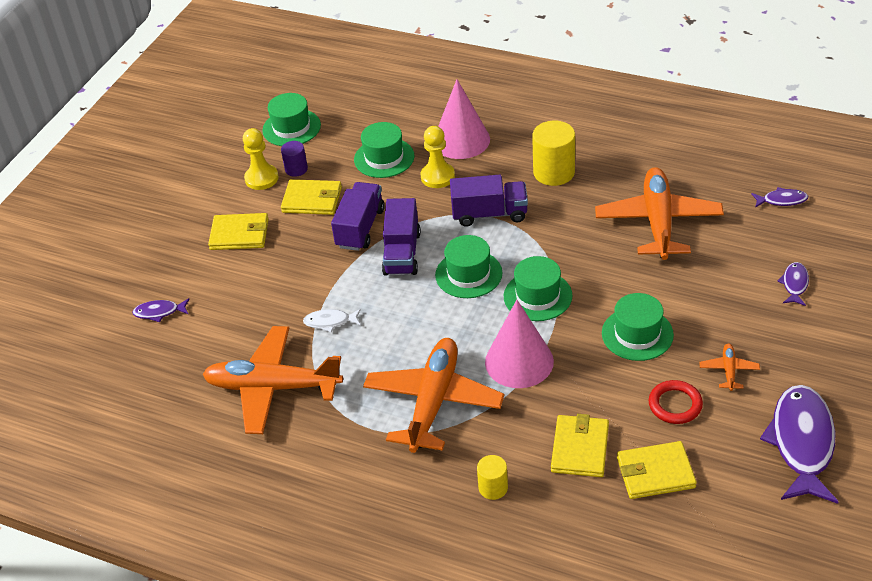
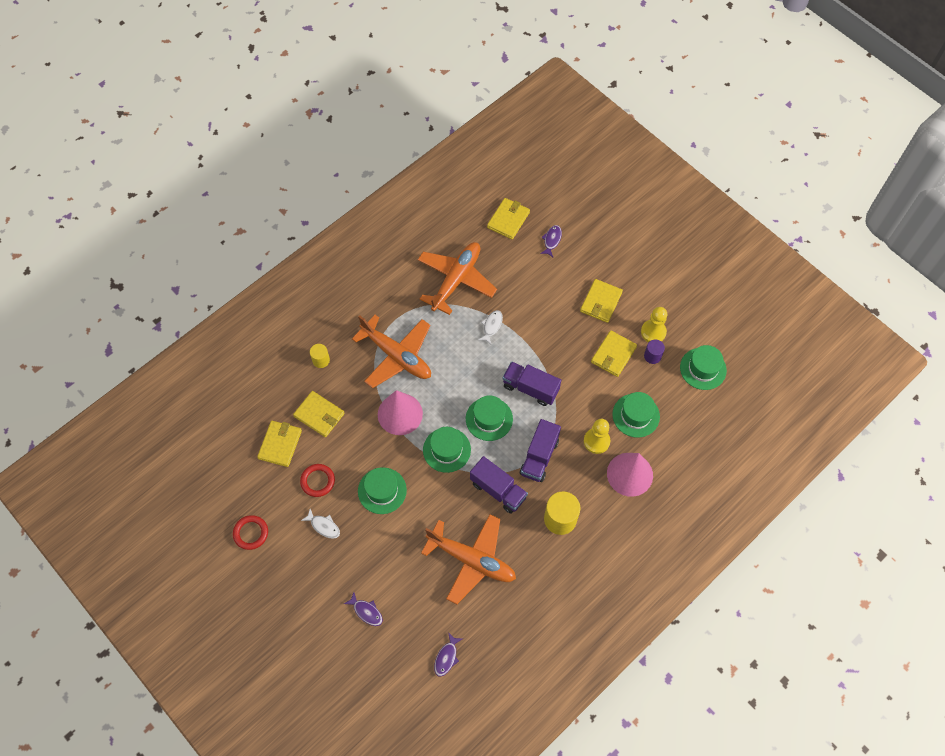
camera: 110 degrees right, 20 degrees up
(140, 370) = (508, 220): none -> yellow wallet
(360, 228) = (568, 373): purple truck -> purple truck (498, 490)
(729, 370) = (323, 526): orange plane -> white fish
(802, 443) = (251, 533): purple fish -> red ring

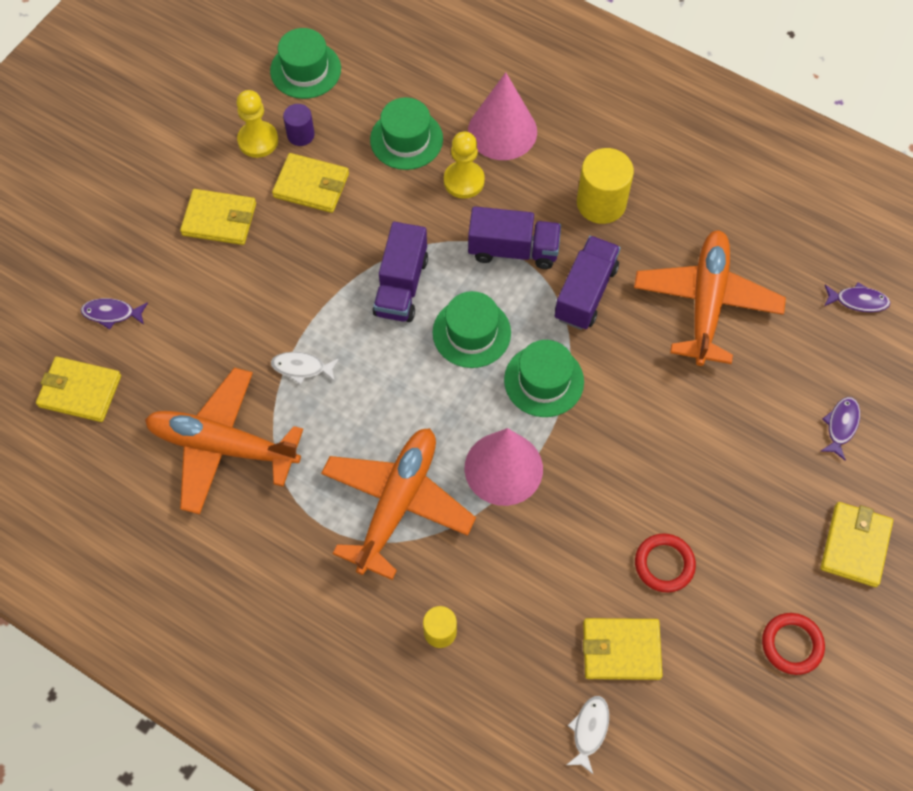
camera: 105 degrees left, 0 degrees up
(319, 415) = (545, 600): yellow wallet -> yellow wallet (855, 545)
(323, 526) = (735, 530): white fish -> white fish (589, 730)
(382, 490) = (644, 458): green hat -> none

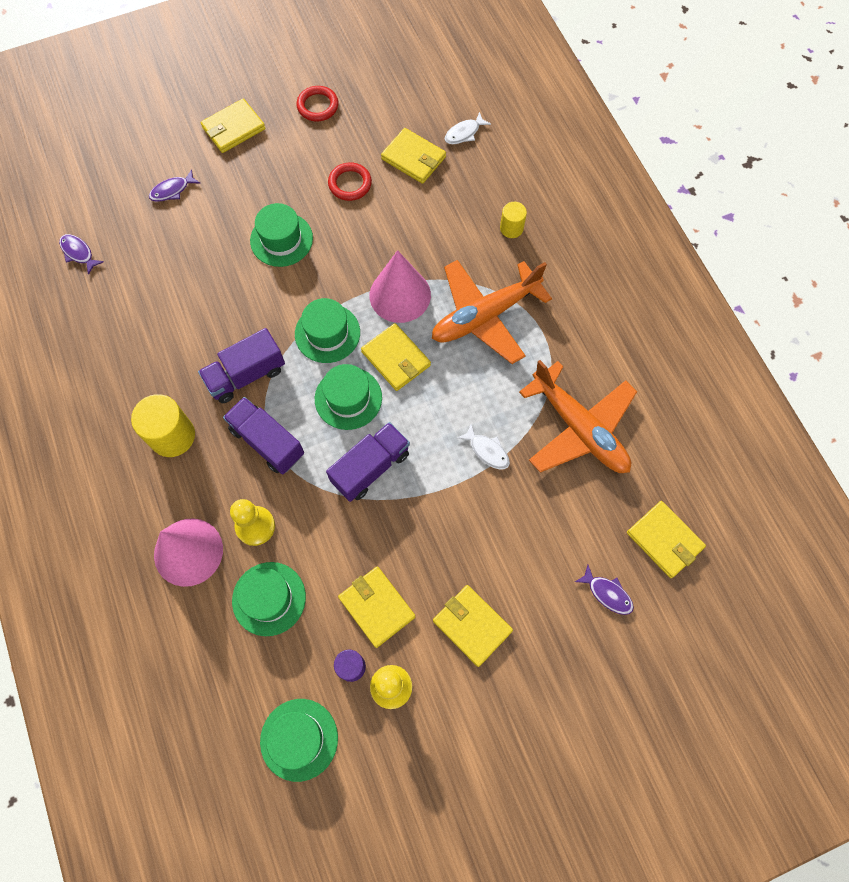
camera: 145 degrees left, 5 degrees up
(455, 399) = (396, 359): none -> yellow wallet
(677, 448) = (281, 239): none -> green hat
(706, 302) = (173, 315): orange plane -> none

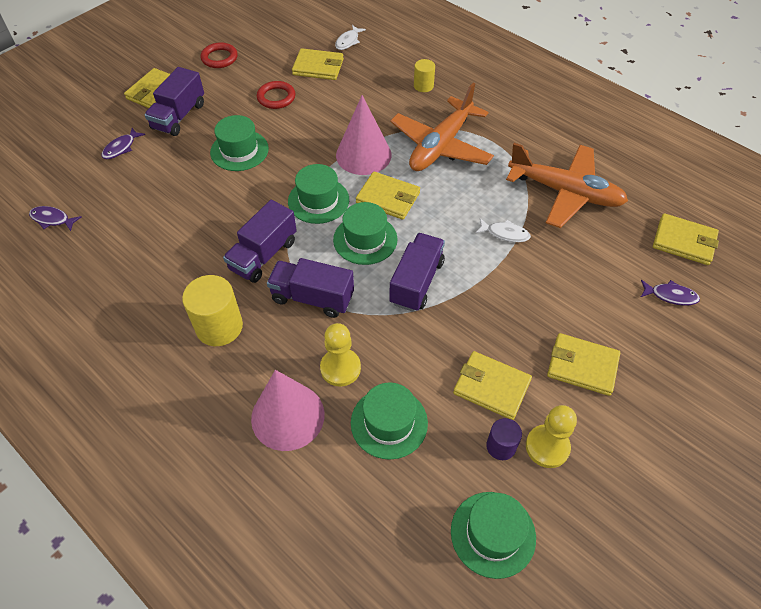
camera: 25 degrees left, 15 degrees down
(243, 171) = (179, 116): none -> purple truck

